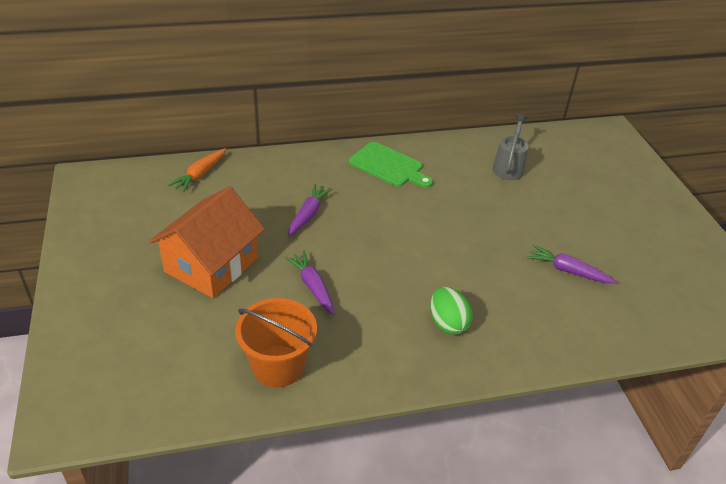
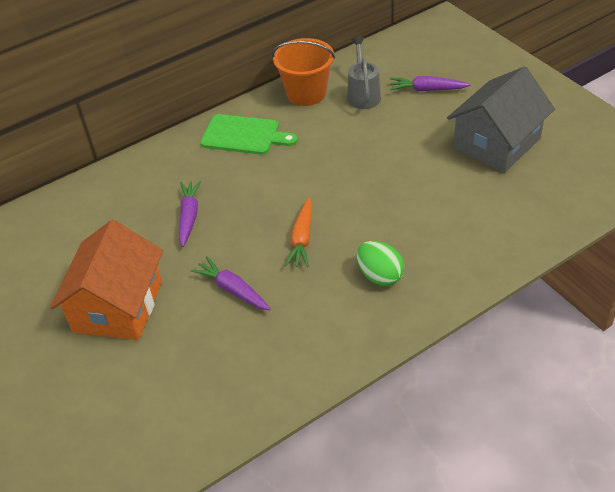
camera: 15 degrees left, 5 degrees up
(200, 174) = (52, 215): orange carrot -> orange carrot (302, 239)
(278, 366) = (240, 381): orange bucket -> orange bucket (306, 93)
(567, 271) = (465, 182): purple carrot -> purple carrot (427, 90)
(613, 248) = (496, 143): none -> grey house

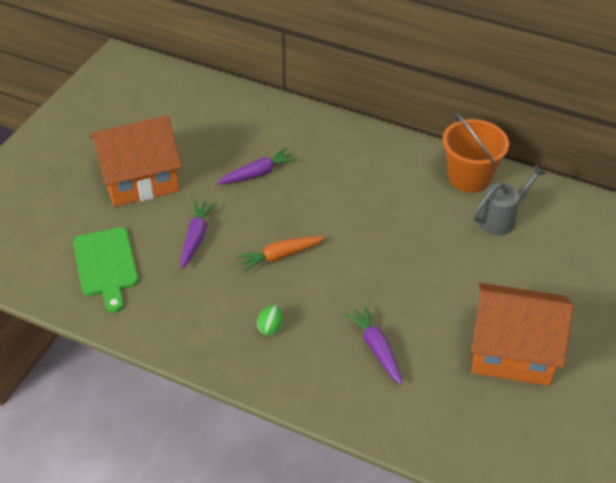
camera: 55 degrees right, 0 degrees up
(244, 135) = (379, 161): green cutting board -> green cutting board (106, 265)
(380, 276) = (270, 328): green egg -> green egg, size x0.63
(427, 90) = (550, 264): purple carrot -> purple carrot (376, 348)
(496, 143) = (512, 351): grey house -> orange house

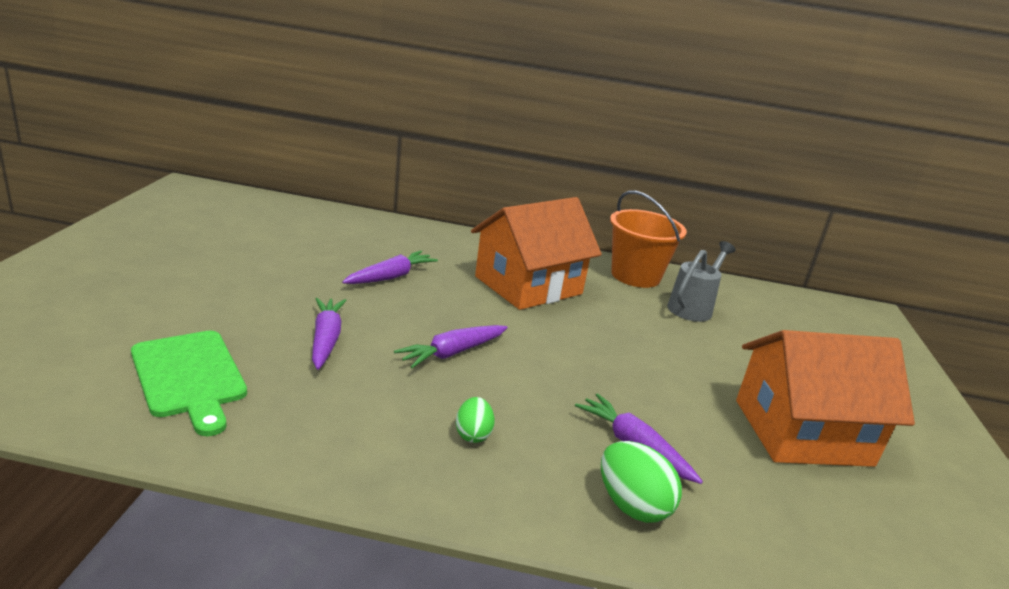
camera: 20 degrees left, 20 degrees down
(139, 179) = (230, 284): orange house -> orange house (528, 285)
(280, 256) = (452, 353): orange carrot -> purple carrot
(351, 392) = (632, 505): none -> green egg

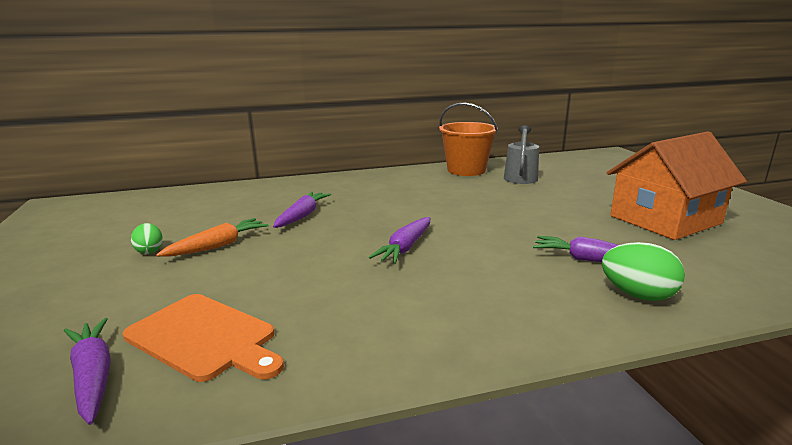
camera: 20 degrees left, 5 degrees down
(189, 377) = (204, 338): green cutting board -> orange cutting board
(282, 285) = (218, 246): none -> orange carrot
(326, 339) = (298, 270): purple carrot -> purple carrot (93, 376)
(473, 434) = (484, 292): green egg -> green egg (149, 251)
(528, 285) = (406, 193): orange house -> none

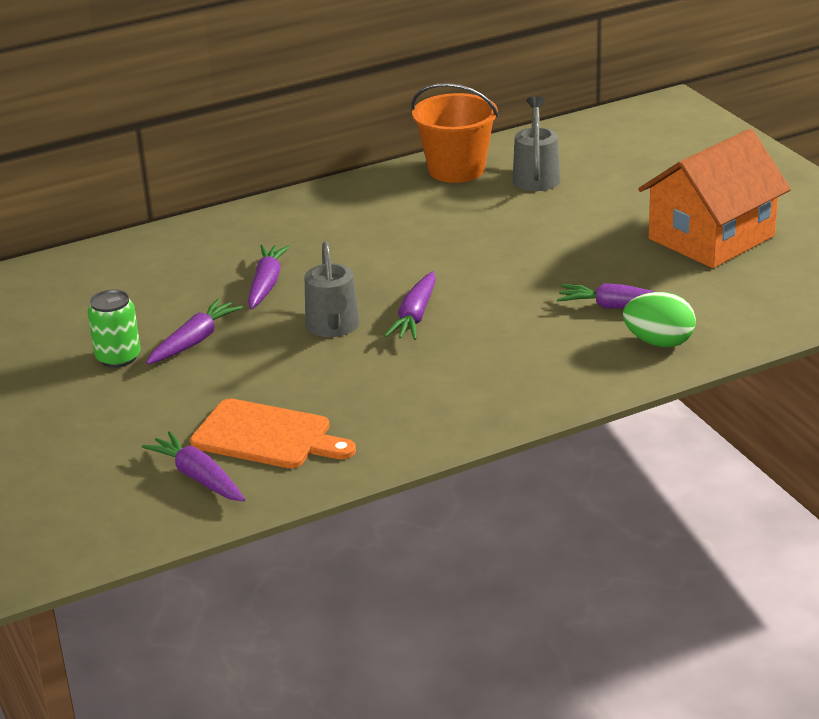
camera: 10 degrees left, 10 degrees up
(149, 251) = (118, 358): green egg -> green can
(218, 246) = (194, 341): orange carrot -> purple carrot
(333, 248) = (333, 327): none -> grey watering can

